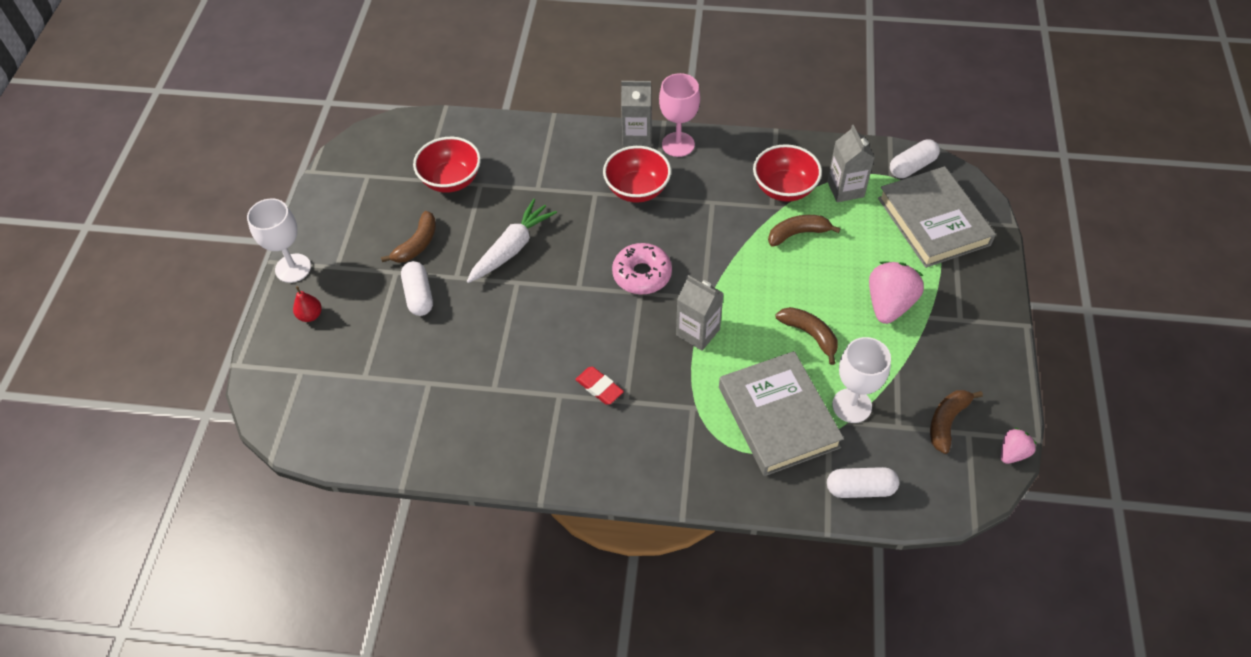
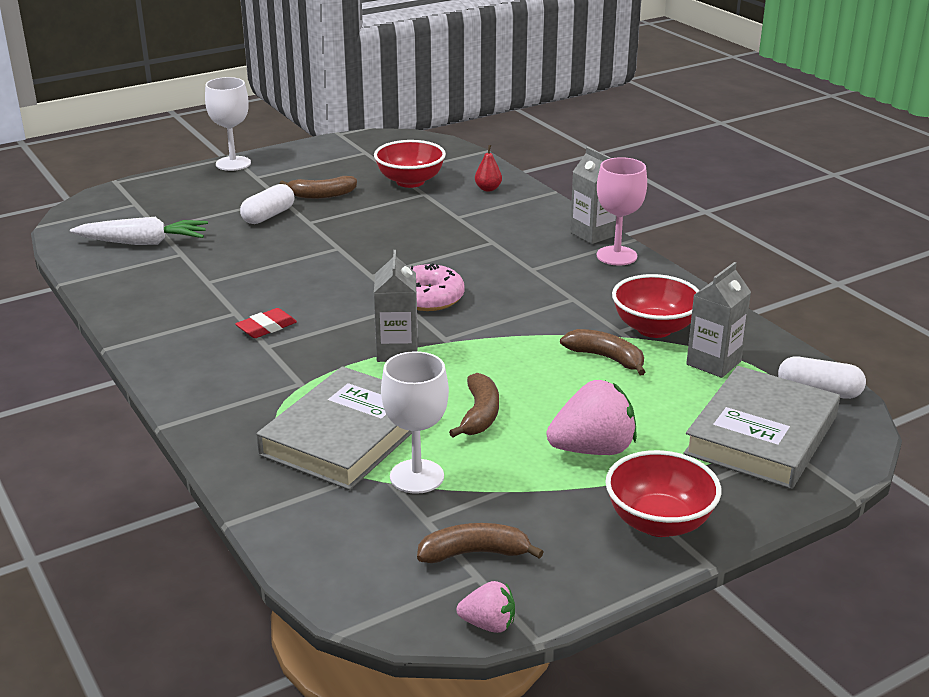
camera: 50 degrees right, 25 degrees down
(310, 315) = (194, 186): red pear -> red pear (488, 189)
(512, 248) = (373, 231): white carrot -> white carrot (143, 242)
(599, 387) = (266, 327): red eraser -> red eraser turned 45 degrees clockwise
(637, 190) = (528, 258): red bowl -> red bowl (659, 522)
(860, 488) = (308, 524): white capsule -> none

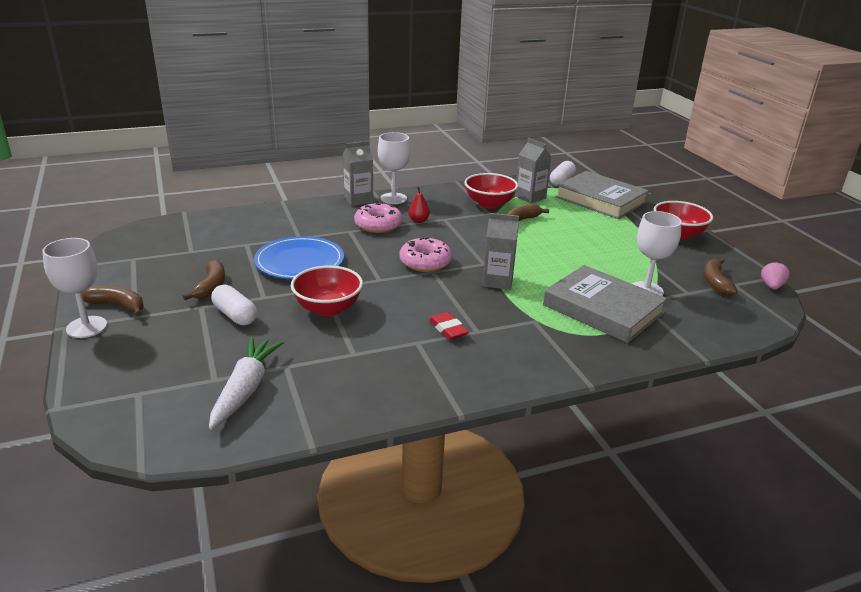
camera: 80 degrees left, 0 degrees up
(394, 226) = (299, 262): none -> blue plate
(410, 181) = (218, 247): red bowl -> red bowl (328, 308)
(479, 415) = (579, 264): brown banana -> brown banana (117, 305)
(488, 189) = (258, 220): red pear -> red pear (418, 221)
(521, 256) = (378, 225): none -> pink donut
(593, 449) = (615, 239): pink strawberry -> none
(616, 256) = (393, 198): pink goblet -> white goblet

